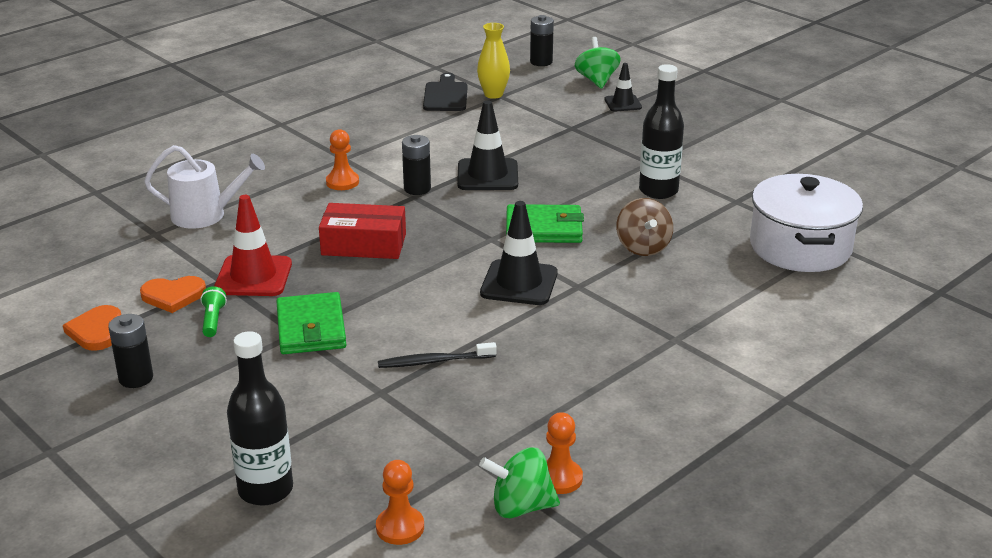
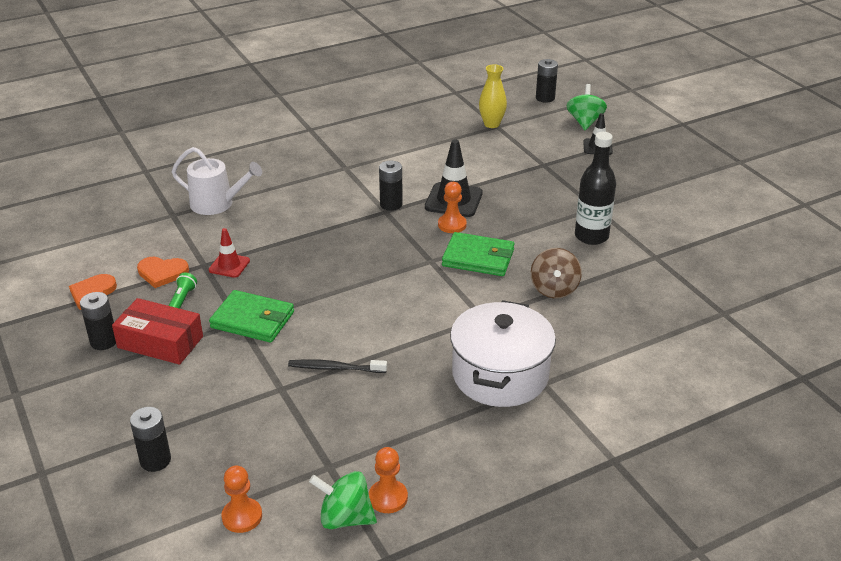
camera: 15 degrees right, 5 degrees up
(253, 276) = (229, 265): red traffic cone -> red traffic cone, size x0.60
(265, 490) = (155, 460): black bottle -> black battery
(311, 328) = (252, 320): green wallet -> green wallet turned 75 degrees counterclockwise
(342, 182) = (334, 189): orange pawn -> orange pawn (452, 225)
(364, 244) = (326, 250): red box -> red box (160, 342)
(445, 95) = (452, 120): black cutting board -> none
(519, 283) = (435, 306): black traffic cone -> none
(800, 247) = (693, 311): white pot -> white pot (500, 375)

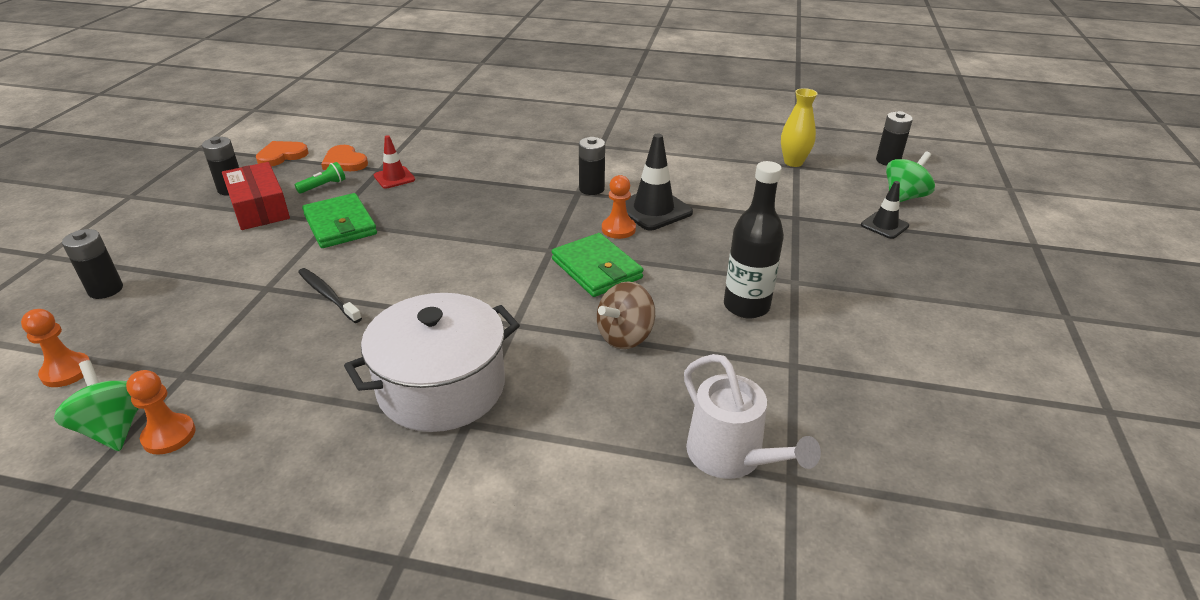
camera: 40 degrees right, 0 degrees up
(217, 204) = (461, 132): white watering can -> white watering can (731, 456)

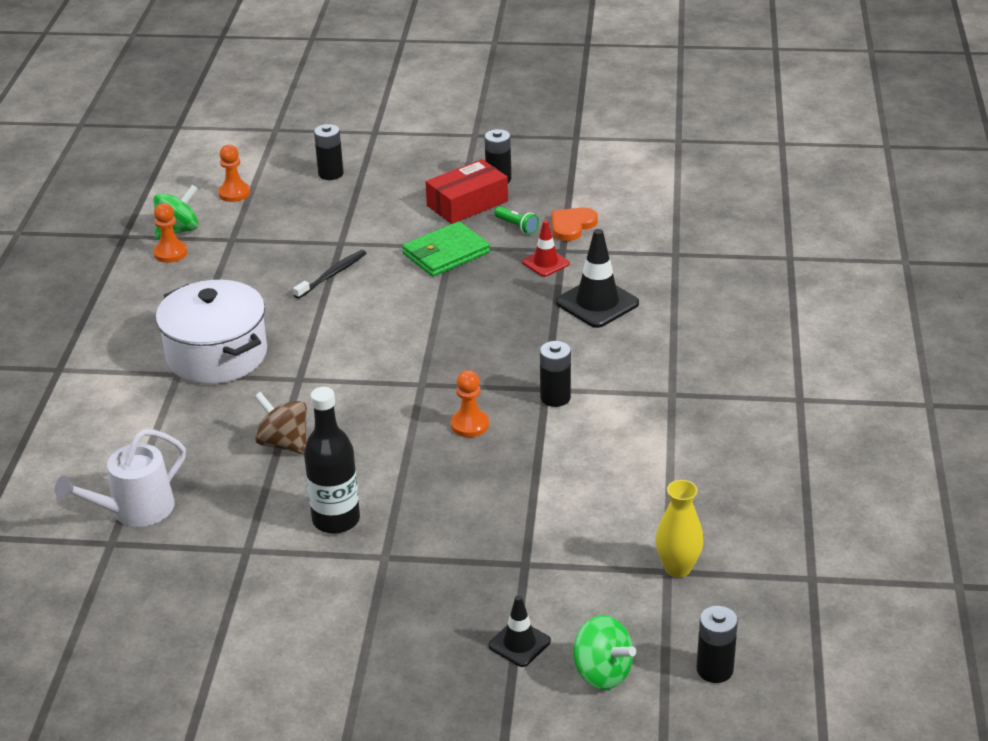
camera: 85 degrees right, 0 degrees up
(282, 156) = (574, 186): orange heart -> none
(596, 269) = (391, 417): green wallet -> none
(653, 209) = (517, 447): black traffic cone -> black traffic cone (597, 303)

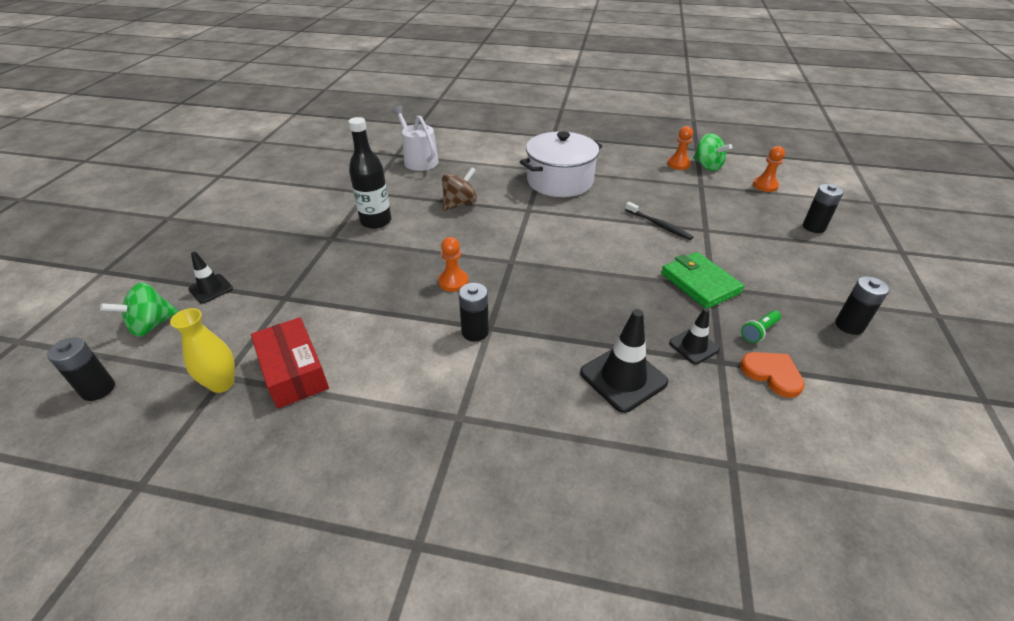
camera: 95 degrees right, 5 degrees up
(467, 203) = (792, 301): red box -> red box (294, 372)
(545, 263) = (694, 346): red traffic cone -> black traffic cone

